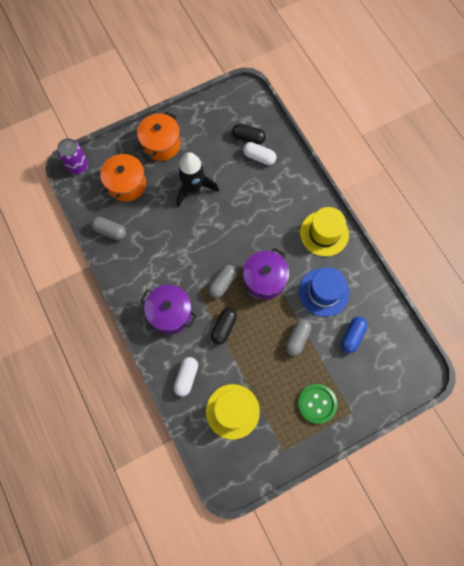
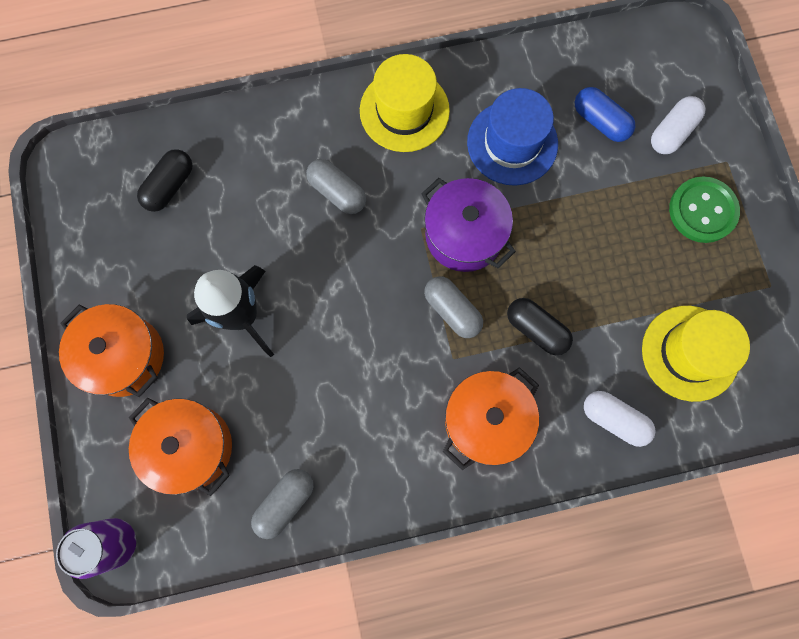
camera: 75 degrees left, 5 degrees up
(170, 313) = (486, 420): purple pot -> orange pot
(259, 157) = (217, 178): white capsule -> white capsule (672, 132)
(297, 339) = (585, 210): grey capsule -> grey capsule (337, 192)

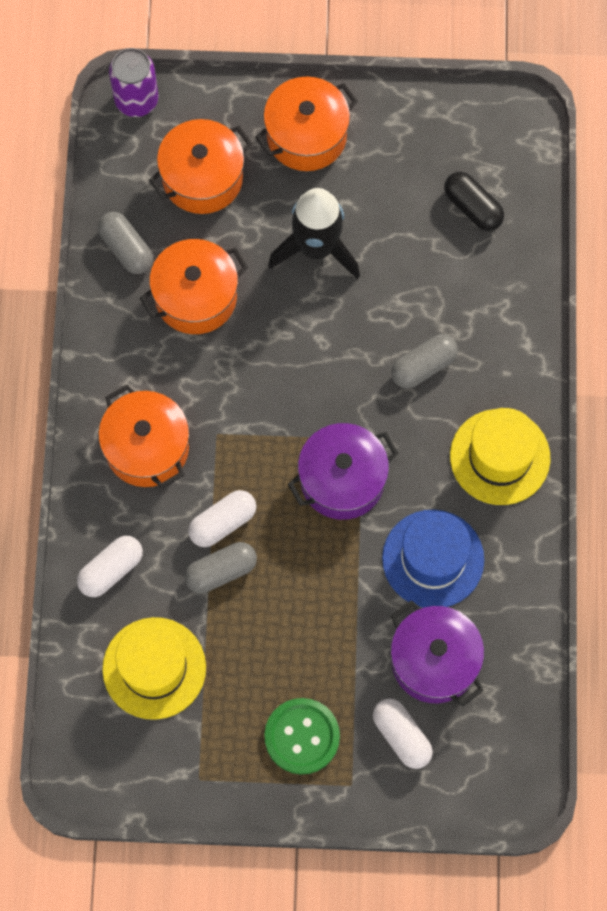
camera: 105 degrees right, 5 degrees down
(320, 417) = (196, 297): none -> orange pot
(452, 310) = (265, 446): grey capsule -> grey capsule (221, 571)
(536, 329) = (223, 523): black capsule -> white capsule
(600, 121) = (434, 661): blue capsule -> purple pot

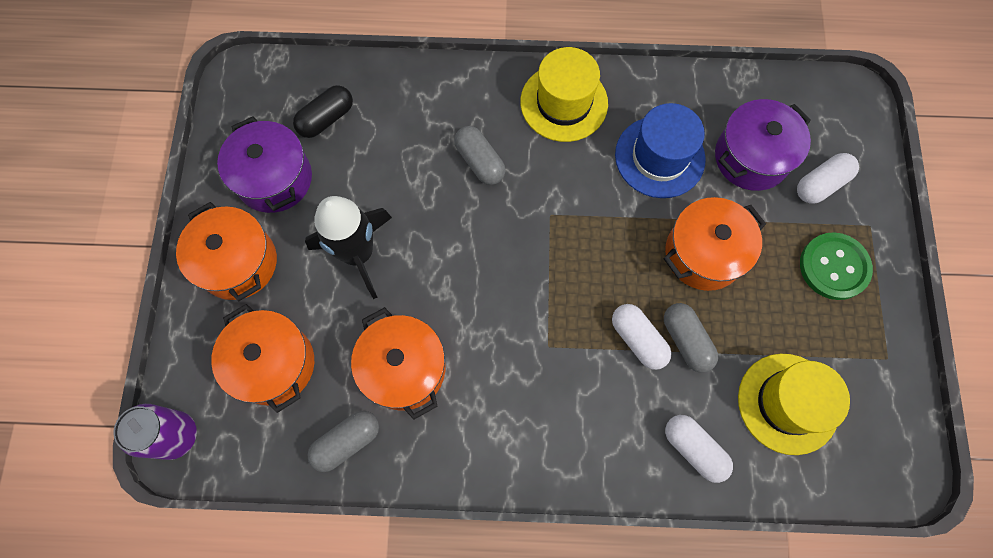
camera: 90 degrees left, 0 degrees up
(147, 448) = (564, 415): orange pot -> orange pot (703, 254)
(342, 480) = (590, 231): purple pot -> purple pot (274, 179)

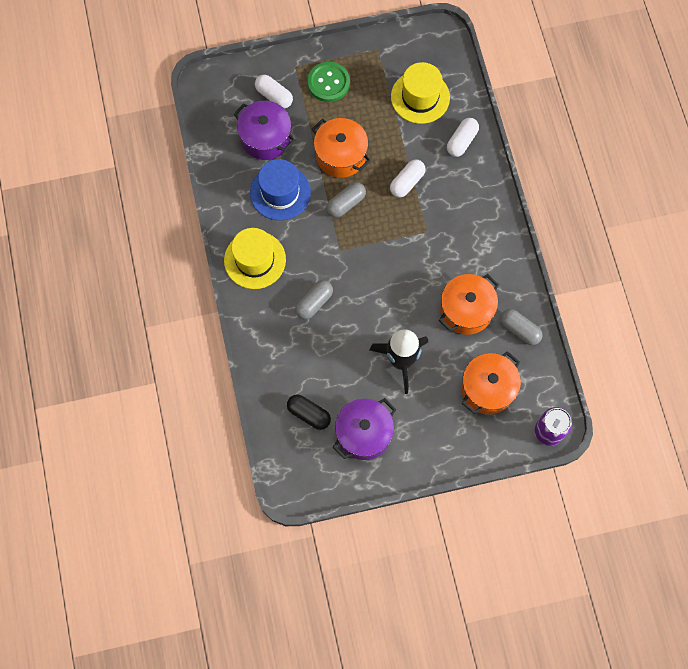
camera: 105 degrees left, 0 degrees up
(238, 263) = (430, 435): orange pot -> none
(686, 340) = (399, 156): grey capsule -> grey capsule (346, 203)

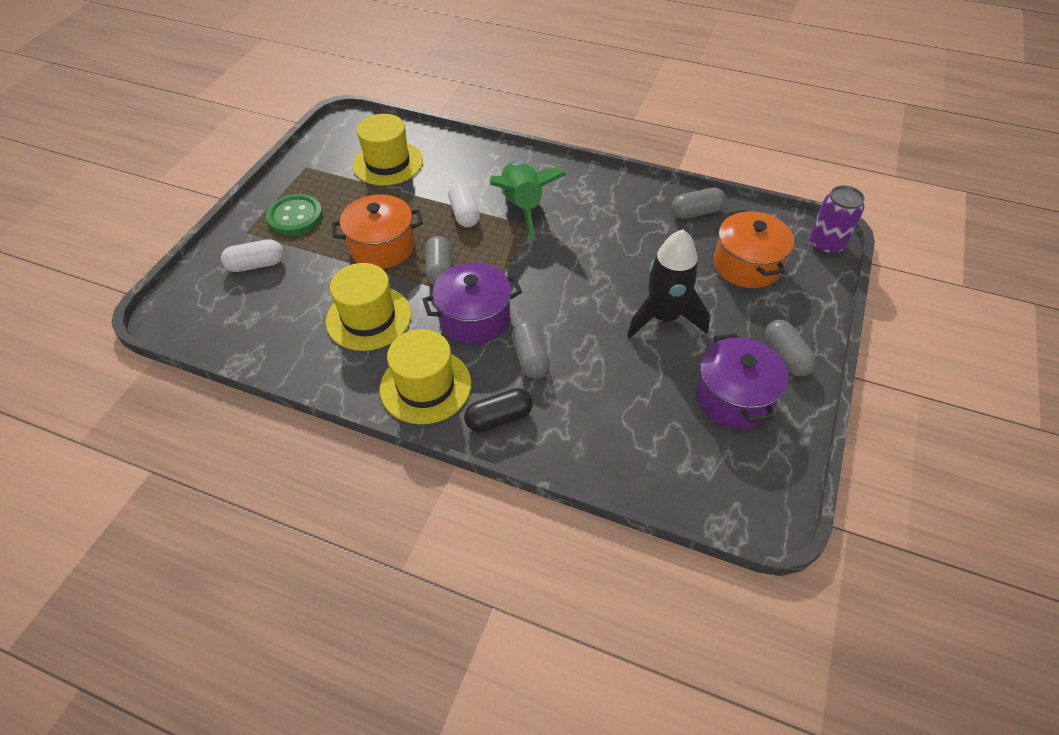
camera: 55 degrees left, 20 degrees down
(265, 138) = (293, 297): purple pot -> purple pot (474, 318)
(280, 192) = (369, 318): blue hat -> yellow hat
(309, 414) = (671, 440): black capsule -> black capsule (499, 418)
(419, 449) = (786, 356): none -> grey capsule
(441, 214) = (522, 207): none -> green rocket
(462, 141) = (463, 158): white capsule -> none
(466, 310) = (644, 239): orange pot -> none

